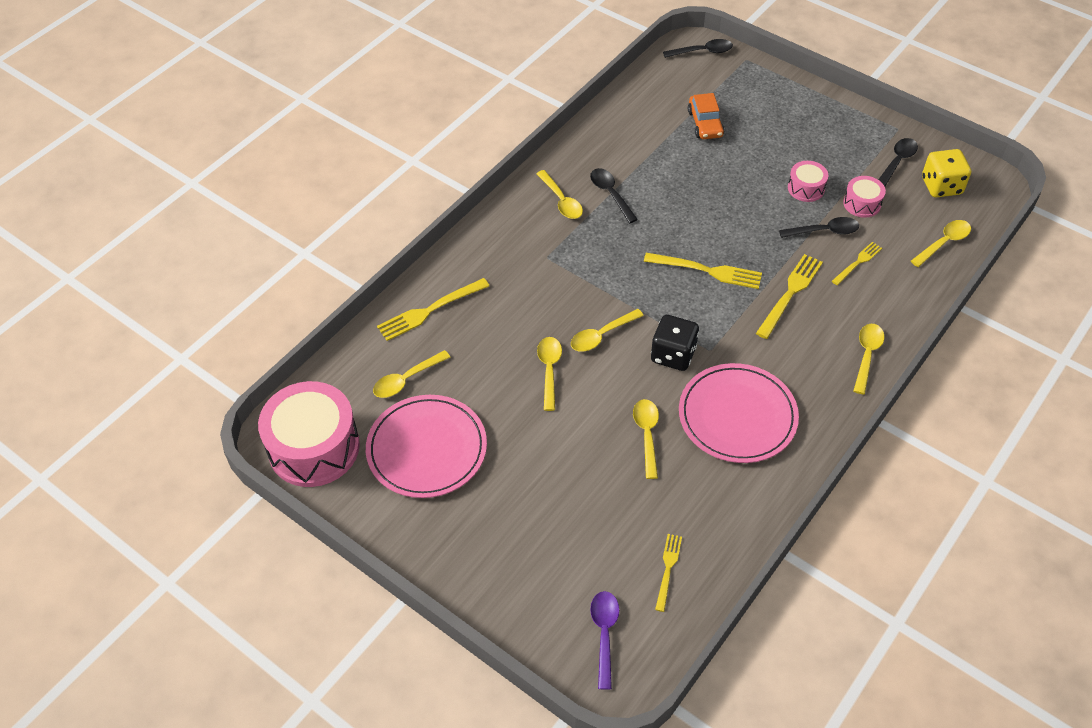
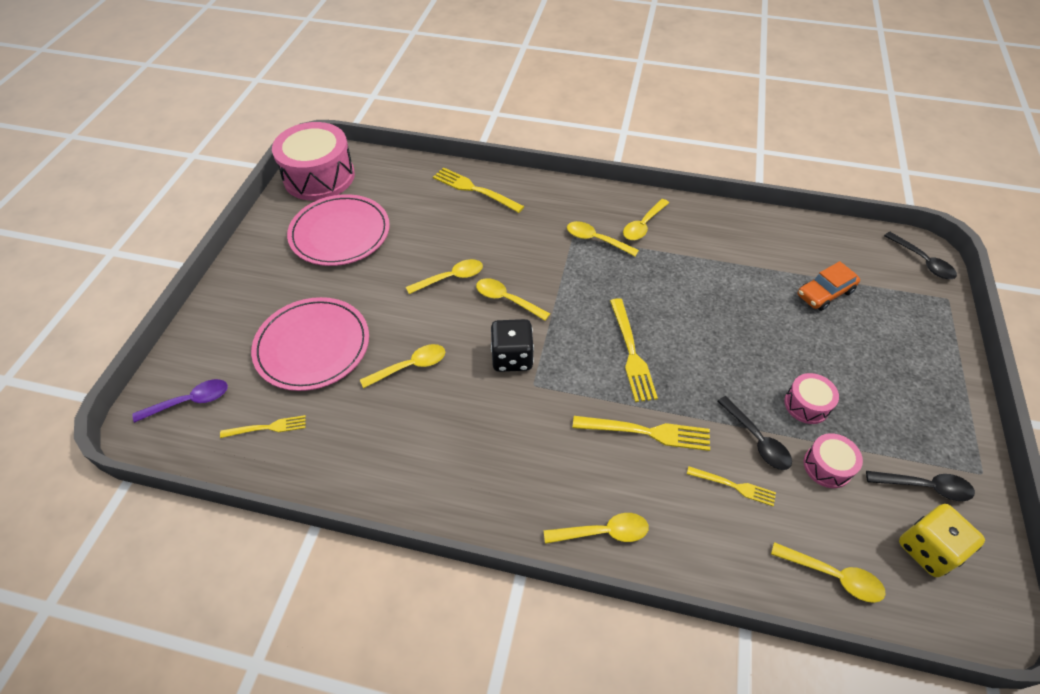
camera: 65 degrees right, 0 degrees up
(406, 380) = (401, 200): yellow spoon -> yellow spoon (596, 240)
(610, 194) = (676, 254): black spoon -> none
(737, 416) = (463, 431): pink plate -> pink plate (312, 346)

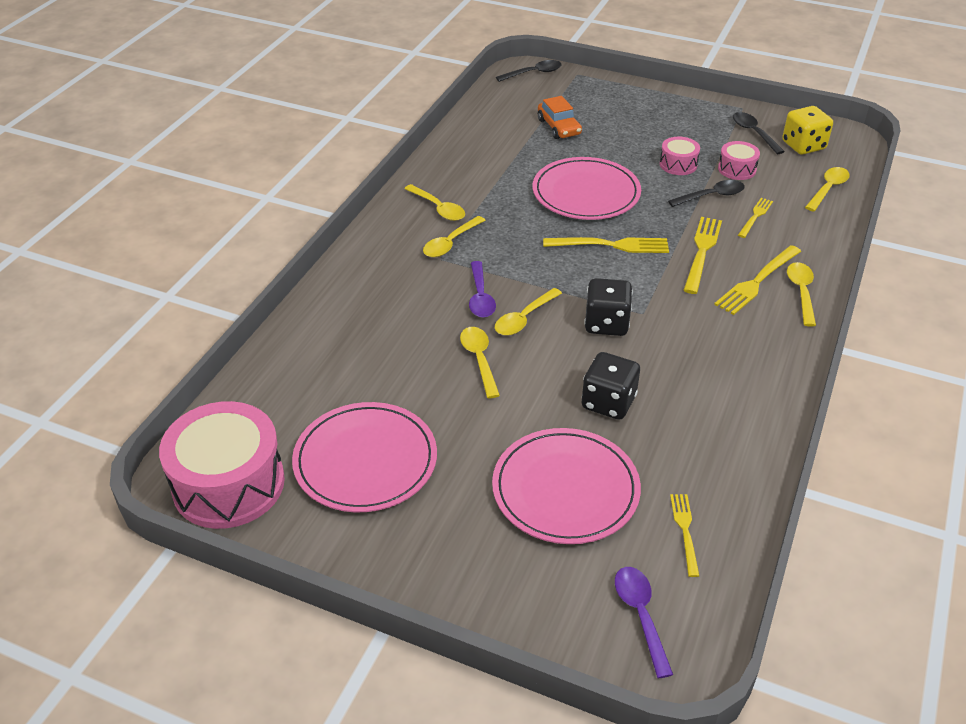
camera: 80 degrees left, 10 degrees down
(410, 366) = (608, 402): yellow spoon -> black dice
(474, 189) = (327, 326): yellow fork -> yellow fork (756, 282)
(528, 268) = (480, 297): none -> purple spoon
(712, 326) = (586, 193): none -> pink plate
(924, 486) = (753, 133): black spoon -> black spoon turned 45 degrees counterclockwise

